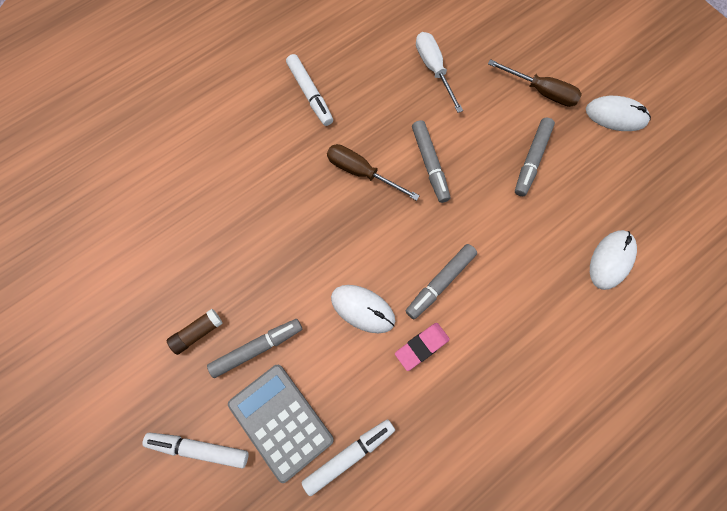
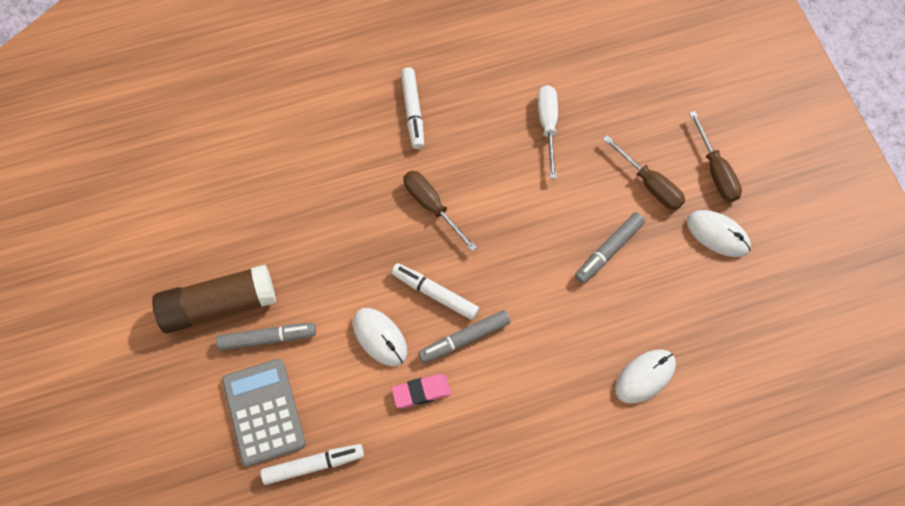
camera: 20 degrees right, 5 degrees down
(197, 332) = (219, 305): brown glue stick -> brown glue stick, size x2.18
(198, 448) = (182, 408): white marker -> white marker (435, 293)
(430, 164) = (503, 221): grey marker -> none
(590, 62) = (715, 171): none -> brown screwdriver

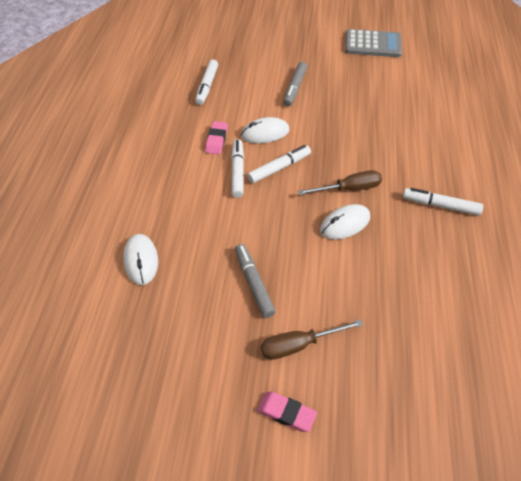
camera: 115 degrees right, 15 degrees down
(219, 305) = (328, 75): brown glue stick -> none
(264, 412) = (251, 76): grey calculator -> grey calculator (373, 44)
(464, 339) = (237, 171): grey marker -> white marker
(547, 126) = (393, 291): white screwdriver -> none
(715, 171) = (286, 413): brown screwdriver -> pink eraser
(717, 234) = (221, 377): white mouse -> white mouse (345, 224)

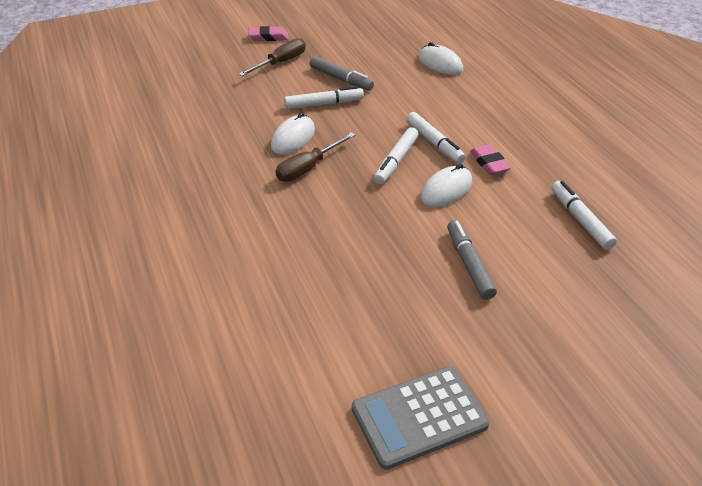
camera: 150 degrees right, 10 degrees down
(440, 205) = (201, 186): white marker -> white marker (324, 104)

